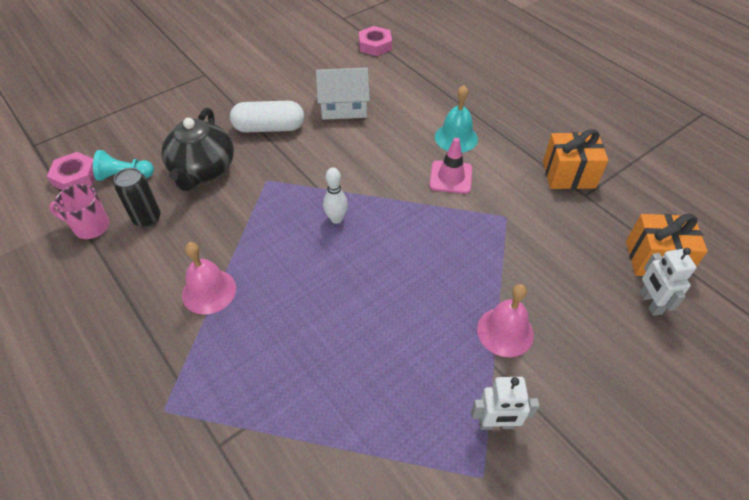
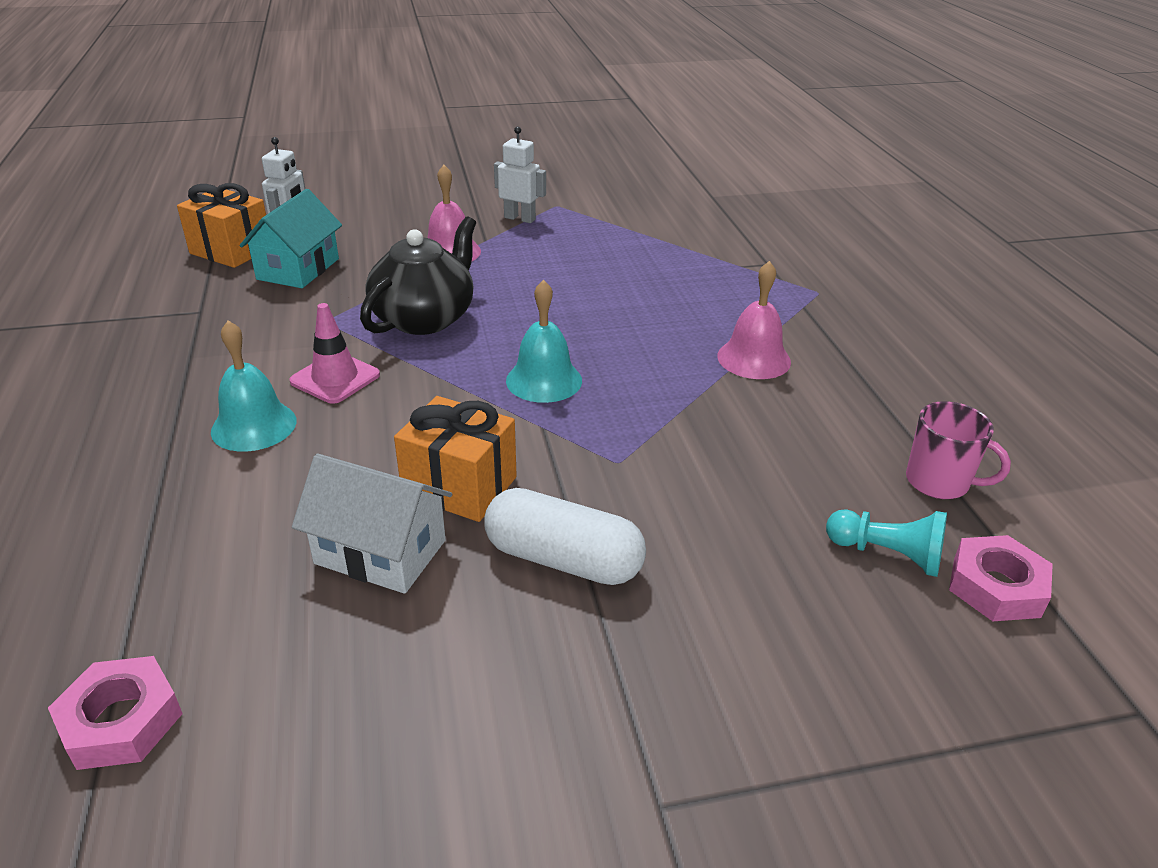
camera: 155 degrees left, 15 degrees down
(147, 219) = (839, 465): black can -> none
(203, 170) = (728, 515): black teapot -> black teapot (425, 318)
(336, 219) = (544, 380): white bowling pin -> turquoise bell
(568, 175) = (181, 334): orange gift -> orange gift (459, 486)
(585, 258) = (298, 269): none -> turquoise house

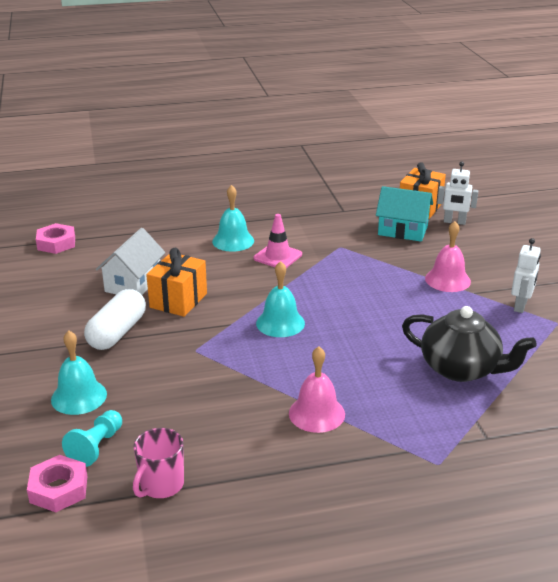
camera: 90 degrees right, 5 degrees down
(425, 318) = (350, 277): black teapot -> black teapot (461, 369)
(767, 591) = (79, 396): none -> turquoise bell

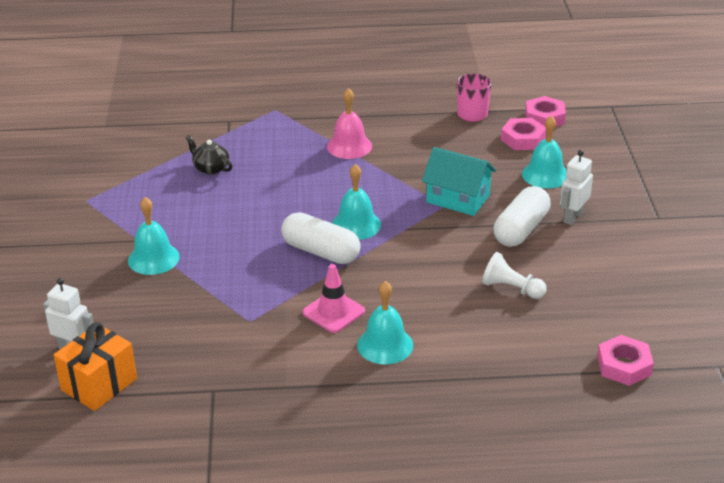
camera: 170 degrees left, 5 degrees up
(96, 447) = (523, 139): turquoise pawn -> pink nut
(133, 283) = (511, 288): white house -> white pawn
(178, 300) = (459, 261): orange gift -> none
(305, 297) = (321, 252): none -> white capsule
(403, 230) = (153, 340): turquoise house -> turquoise house (458, 199)
(447, 280) = (153, 258): pink bell -> turquoise bell
(461, 369) = (210, 168): black teapot -> black teapot, size x0.52
(520, 306) = (104, 220): white robot -> white robot (572, 217)

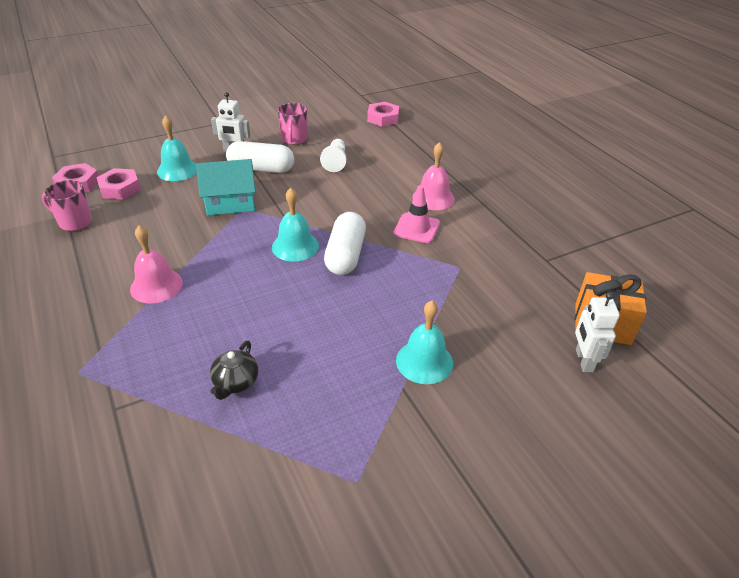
camera: 115 degrees left, 5 degrees up
(385, 345) = (433, 198): turquoise bell -> pink bell
(458, 199) = (230, 203): turquoise house -> turquoise house turned 75 degrees clockwise
(587, 268) = (294, 139): none -> pink mug

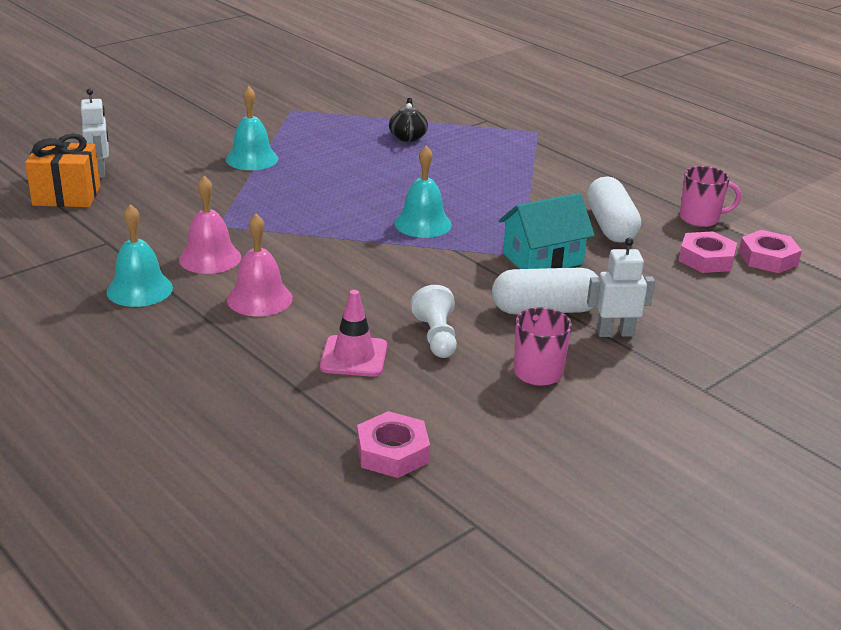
camera: 165 degrees right, 10 degrees down
(156, 285) = (538, 180): pink bell -> pink bell (210, 258)
(177, 170) = (664, 292): turquoise bell -> turquoise bell (139, 289)
(345, 255) = (358, 222): white capsule -> white capsule (610, 226)
(416, 228) = (278, 257): pink traffic cone -> pink traffic cone (354, 357)

